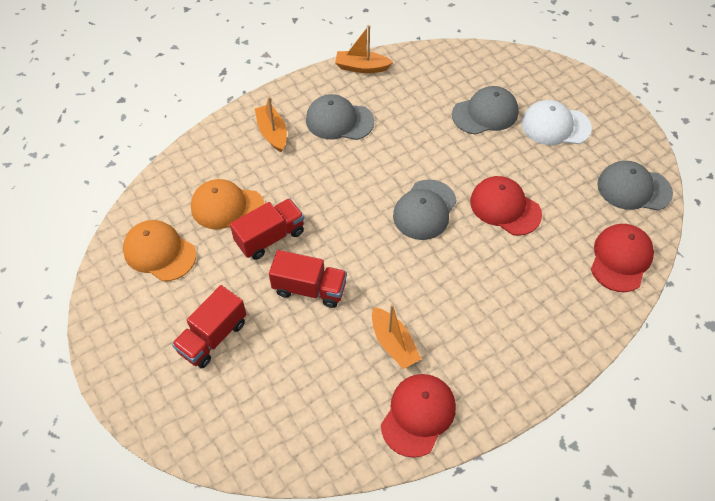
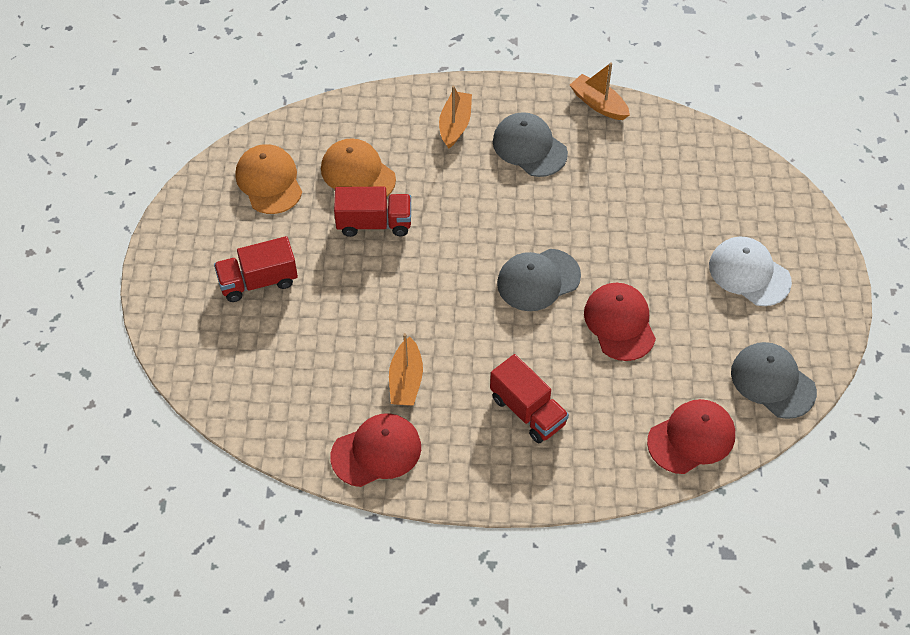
camera: 35 degrees right, 0 degrees up
(309, 288) = (372, 289): red truck -> red truck (527, 411)
(485, 113) = (685, 220): grey cap -> none

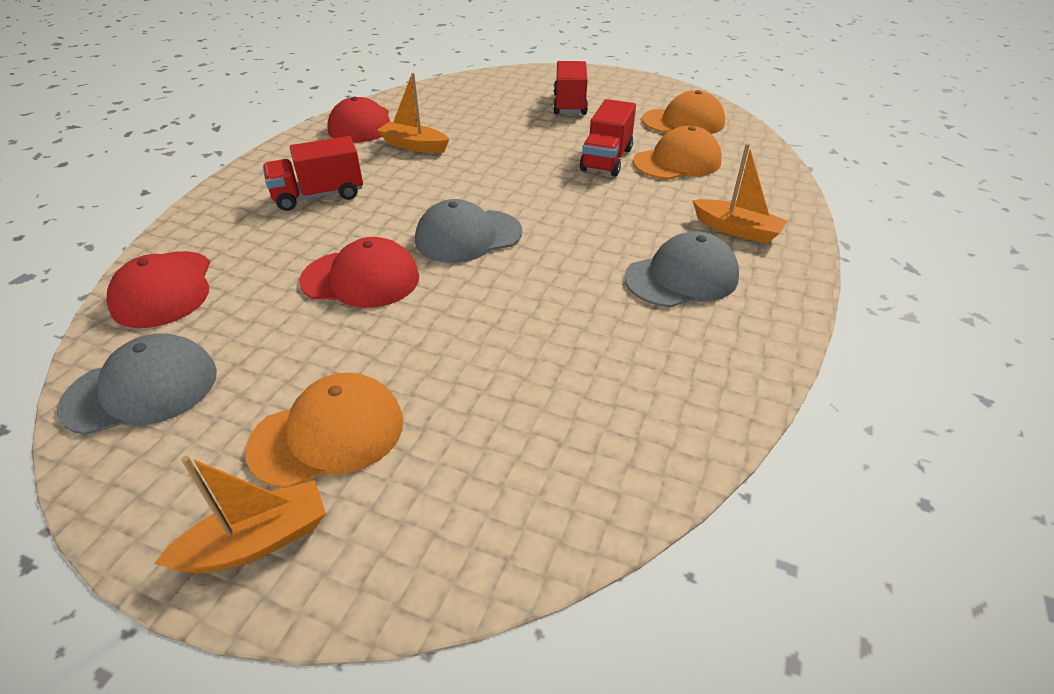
camera: 110 degrees right, 15 degrees down
(538, 280) = (468, 236): grey cap -> grey cap turned 105 degrees counterclockwise
(598, 104) = (756, 366): orange boat -> orange boat (257, 541)
(749, 273) = (328, 434): white cap -> orange cap

